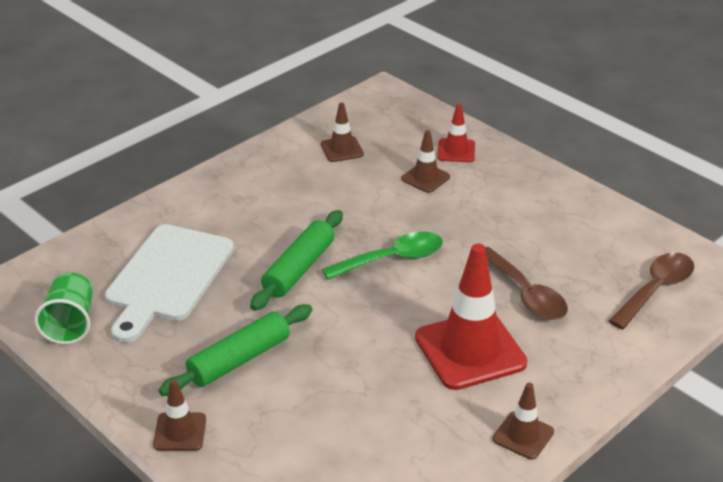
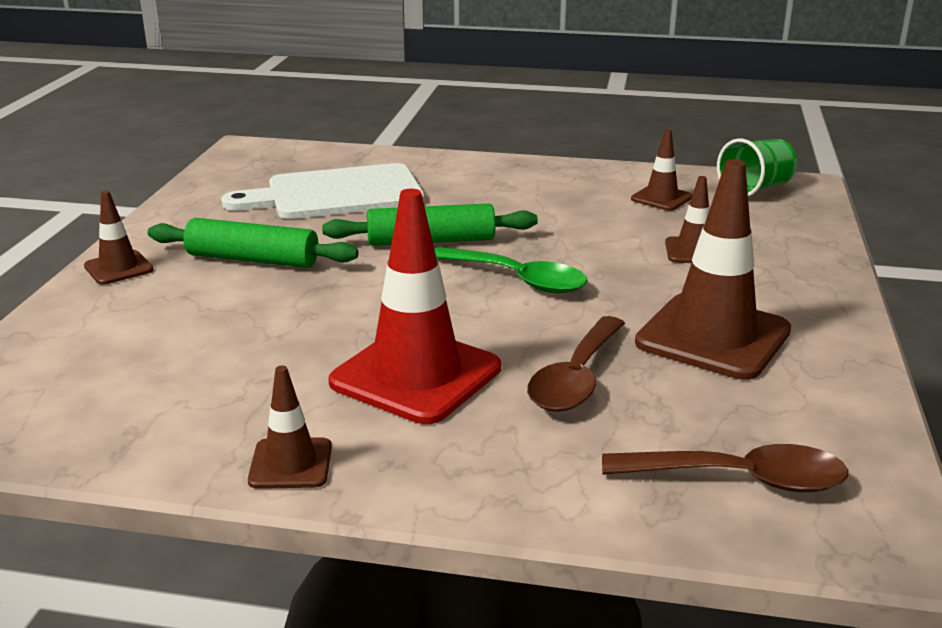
camera: 55 degrees right, 10 degrees down
(70, 324) = (225, 181): green cup -> green cup (755, 189)
(456, 151) = (777, 251): red traffic cone -> none
(526, 226) = (713, 337): none -> brown traffic cone

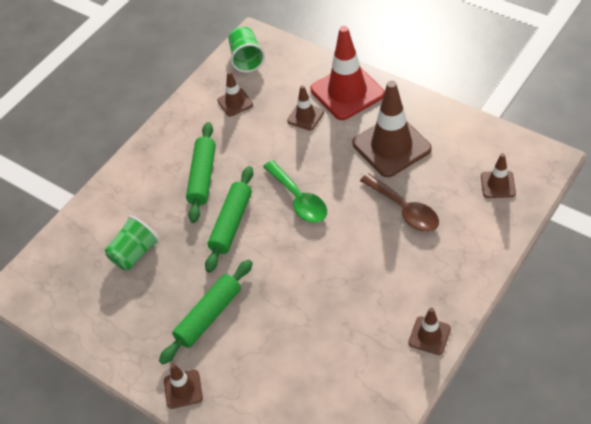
camera: 60 degrees left, 25 degrees up
(336, 194) = (134, 253): white cutting board -> green cup
(416, 375) = (375, 269): red traffic cone -> red traffic cone (347, 92)
(501, 206) = (202, 177): none -> green rolling pin
(518, 279) = (299, 199): green spoon -> green spoon turned 90 degrees clockwise
(740, 479) = (498, 184): brown spoon -> brown traffic cone

